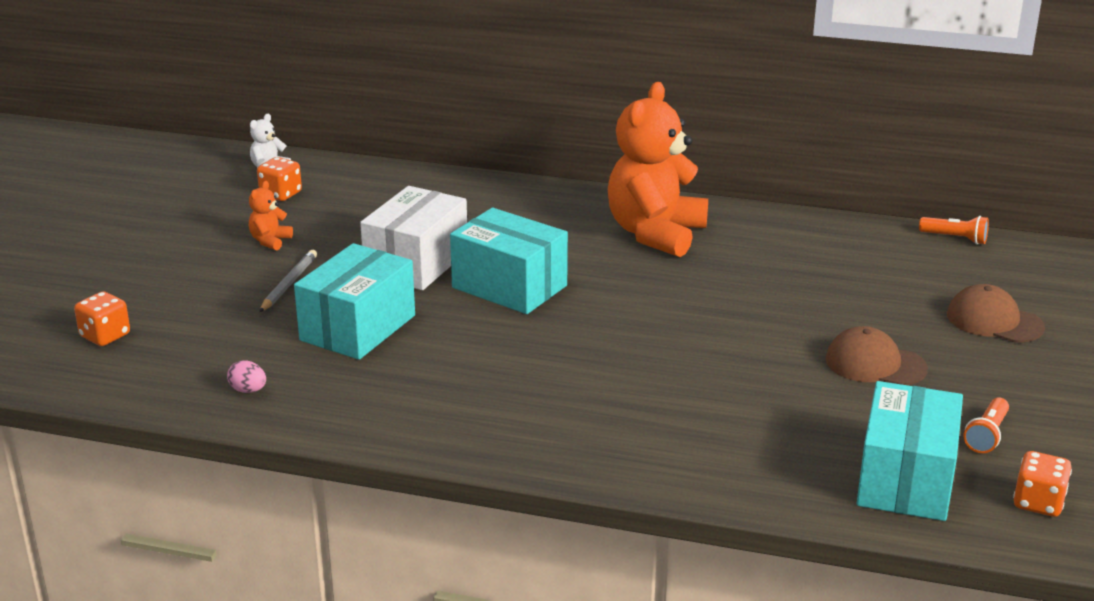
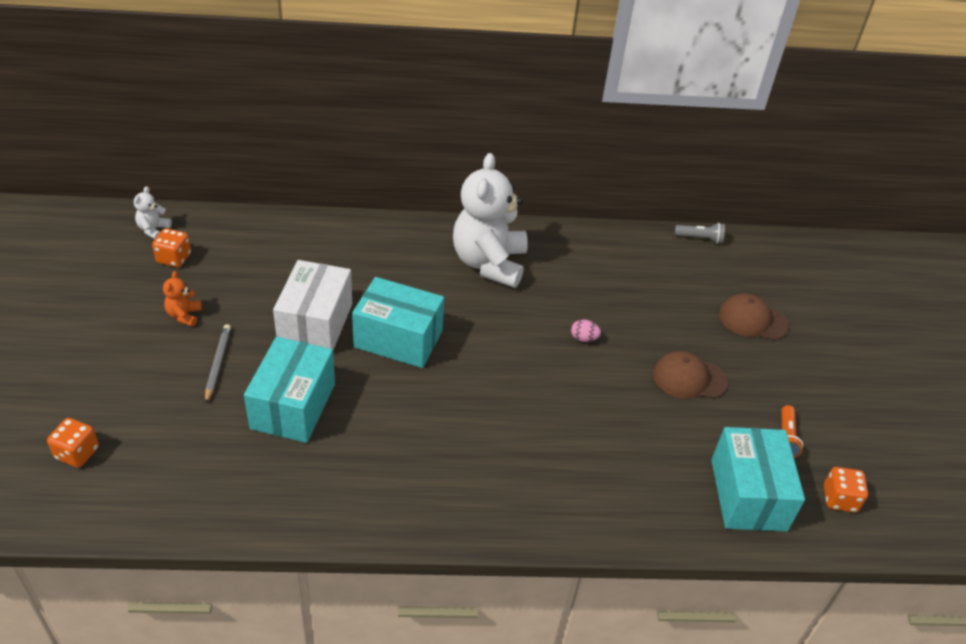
camera: 20 degrees left, 15 degrees up
(248, 390) = (226, 495): pink egg -> pink egg (584, 338)
(655, 234) = (489, 263): orange teddy bear -> white teddy bear
(955, 238) = (700, 238): orange flashlight -> grey flashlight

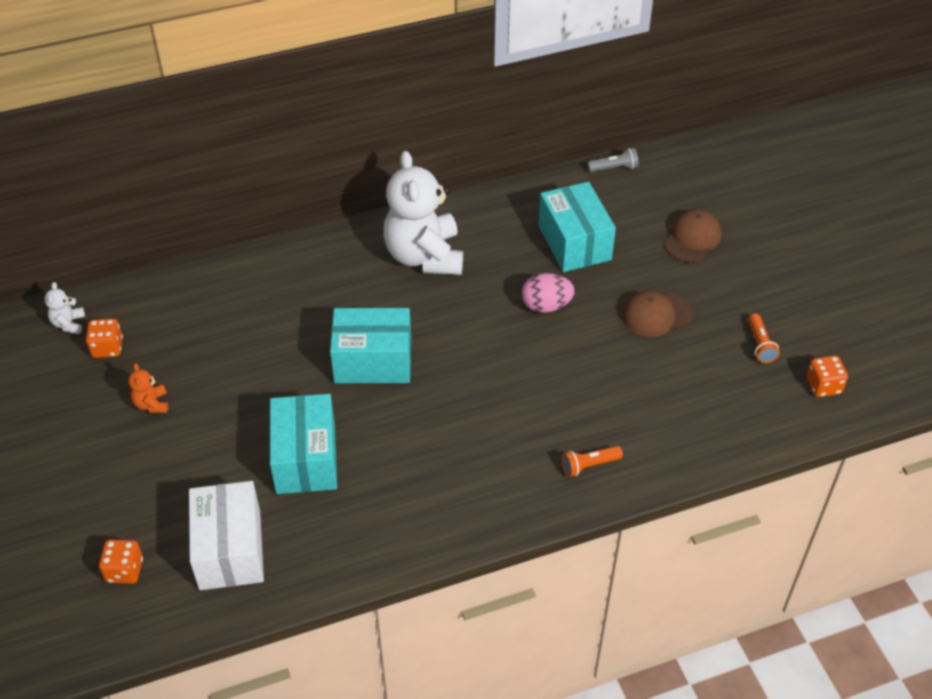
camera: 15 degrees left, 5 degrees up
(218, 364) = (211, 441): grey pencil -> none
(315, 323) = (285, 371): white box -> white box (230, 549)
(561, 500) = (589, 465): none -> orange flashlight
(584, 338) = (546, 306): pink egg -> pink egg, size x1.76
(748, 494) = (746, 407): turquoise box -> turquoise box (574, 243)
(753, 320) = (692, 239): brown cap -> brown cap turned 120 degrees clockwise

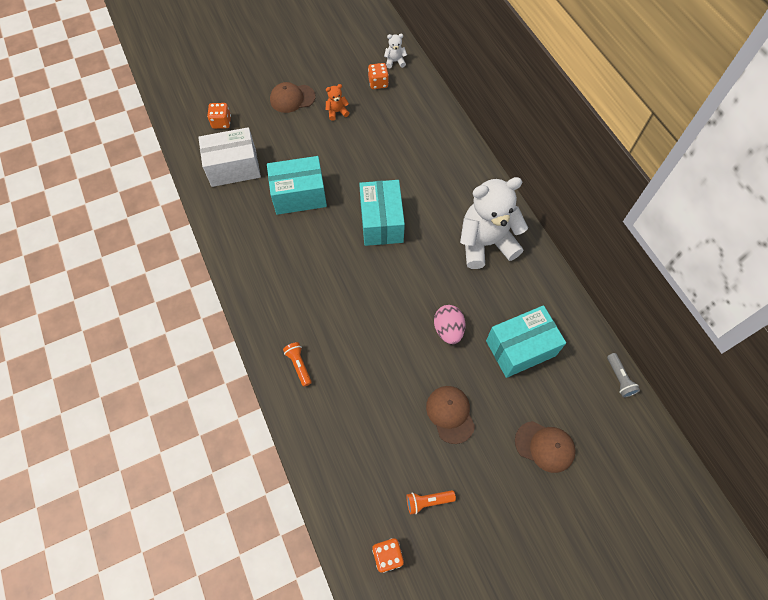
camera: 85 degrees right, 15 degrees up
(102, 464) = (292, 98): none -> brown cap

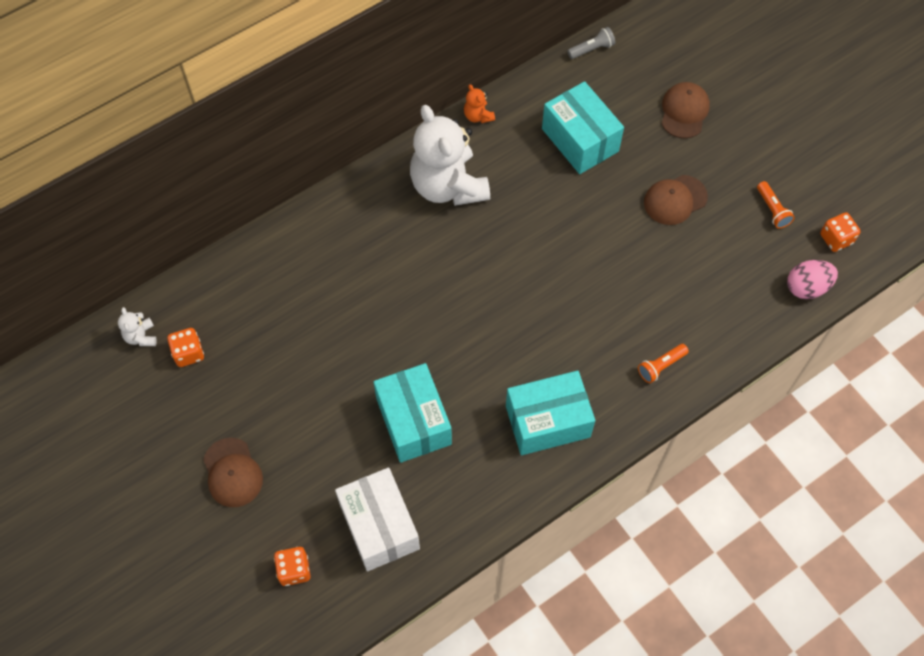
camera: 100 degrees left, 0 degrees up
(337, 112) = (253, 401): orange teddy bear -> orange teddy bear (478, 116)
(381, 222) = (439, 308): turquoise box -> turquoise box (547, 421)
(448, 330) = (575, 213): pink egg -> pink egg (807, 287)

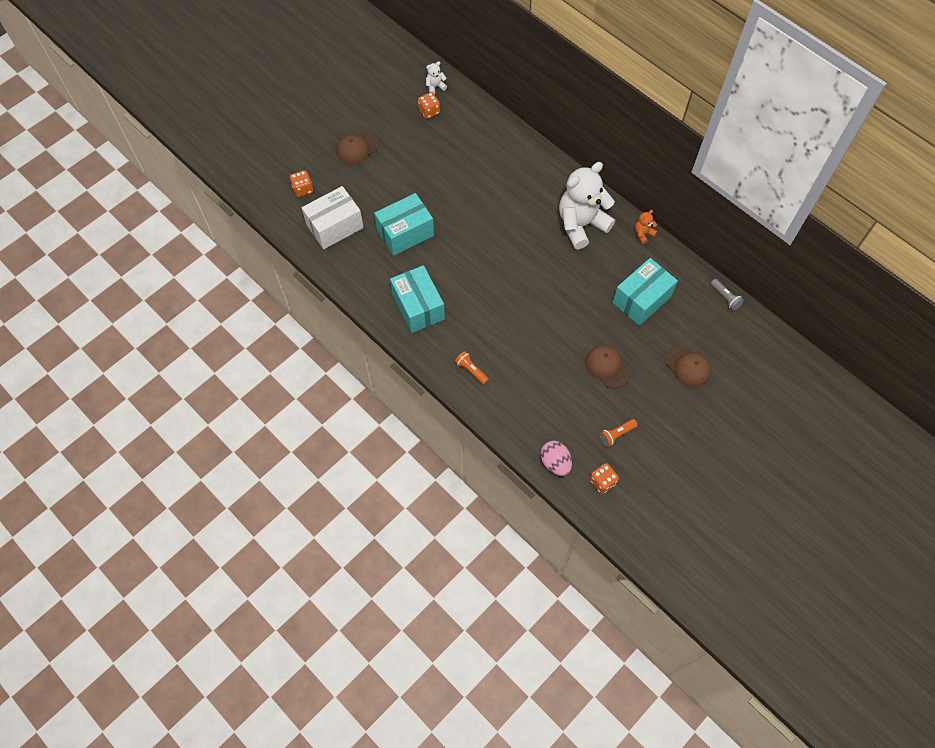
camera: 80 degrees right, 0 degrees up
(684, 111) = (688, 366): brown cap -> brown cap turned 45 degrees clockwise

